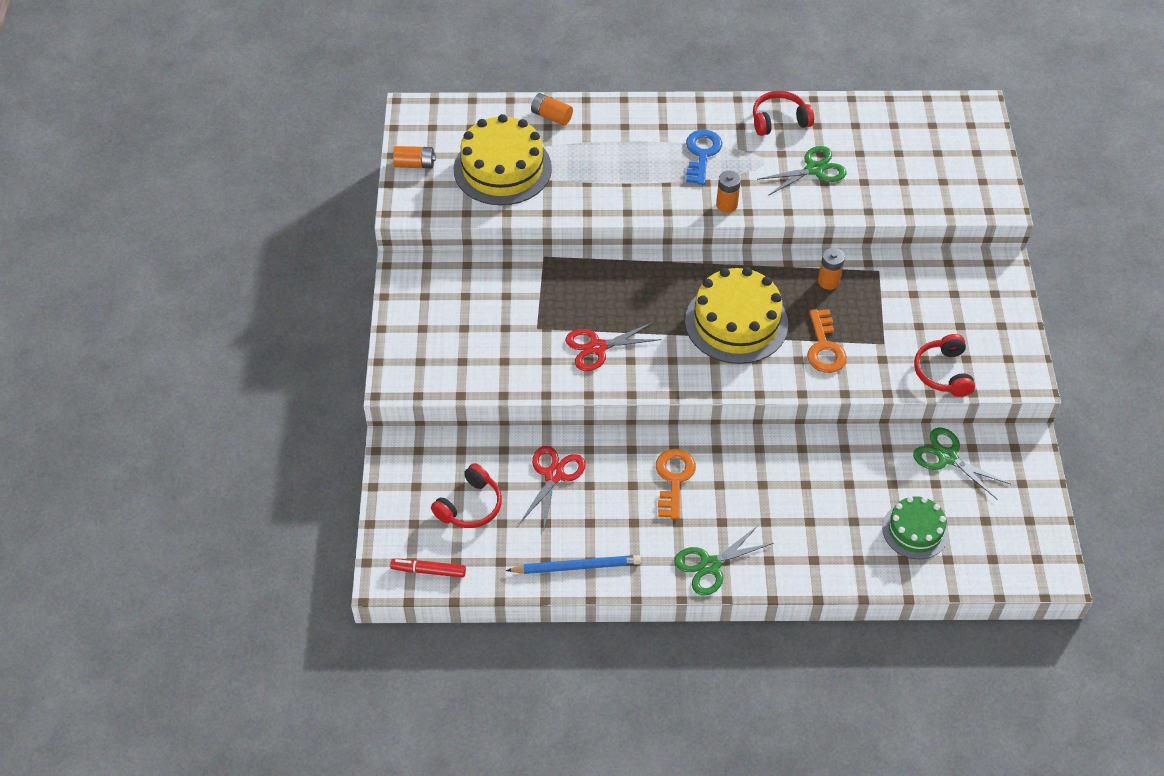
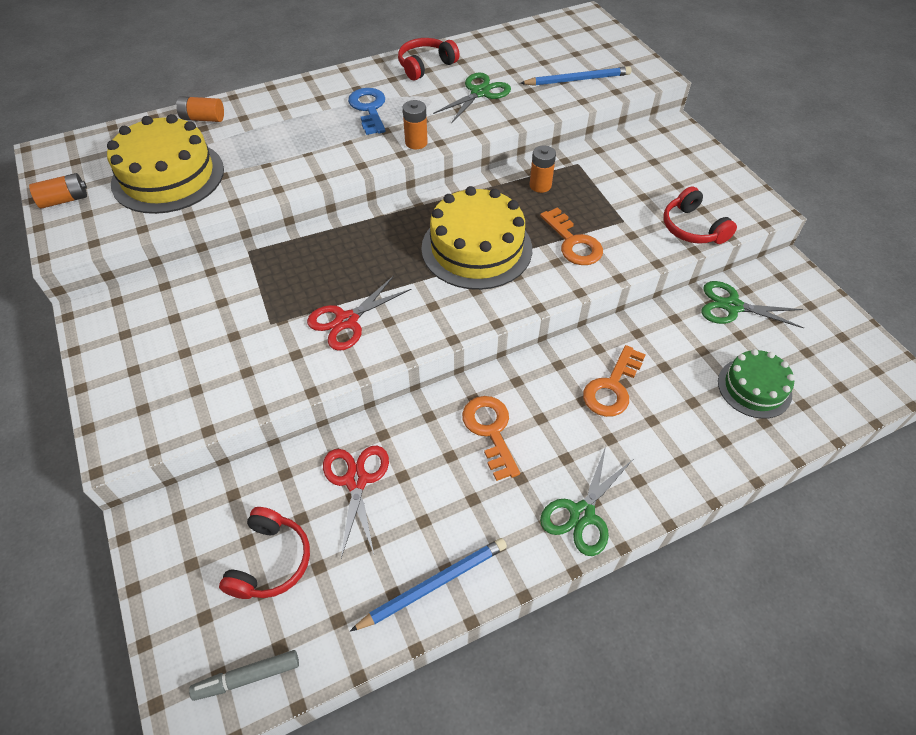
camera: 25 degrees left, 0 degrees up
(429, 571) = (248, 677): red marker -> grey marker
(793, 484) = (612, 387): none -> orange key
(919, 185) = (577, 80): none -> blue pencil

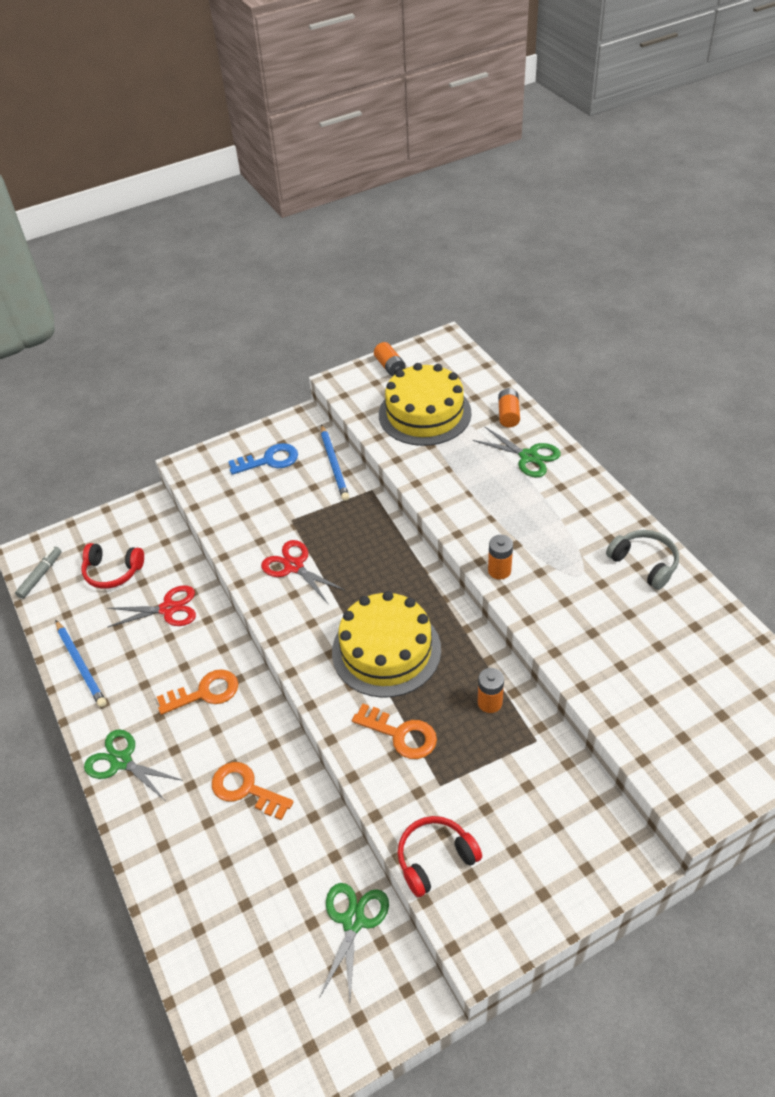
camera: 90 degrees right, 5 degrees down
(248, 677) = (40, 576): grey marker -> grey marker turned 45 degrees clockwise
(369, 109) = (549, 526): blue key -> blue key (269, 460)
(425, 66) = (644, 563): red headphones -> grey headphones
(480, 93) = (602, 617): green scissors -> green scissors (528, 456)
(573, 242) = (401, 734): orange key -> orange key turned 120 degrees counterclockwise
(577, 80) = (657, 716): blue pencil -> blue pencil (334, 464)
(754, 388) = (240, 926): green cake -> none

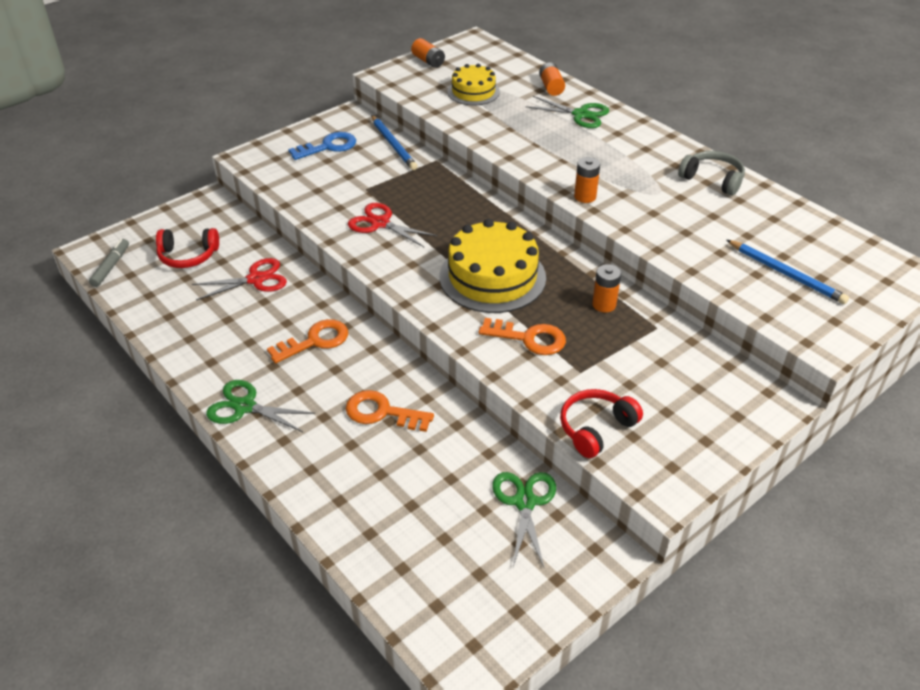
camera: 15 degrees left, 5 degrees down
(81, 665) = (177, 334): blue pencil -> blue pencil (786, 274)
(424, 413) = (473, 92): yellow cake -> yellow cake, size x0.59

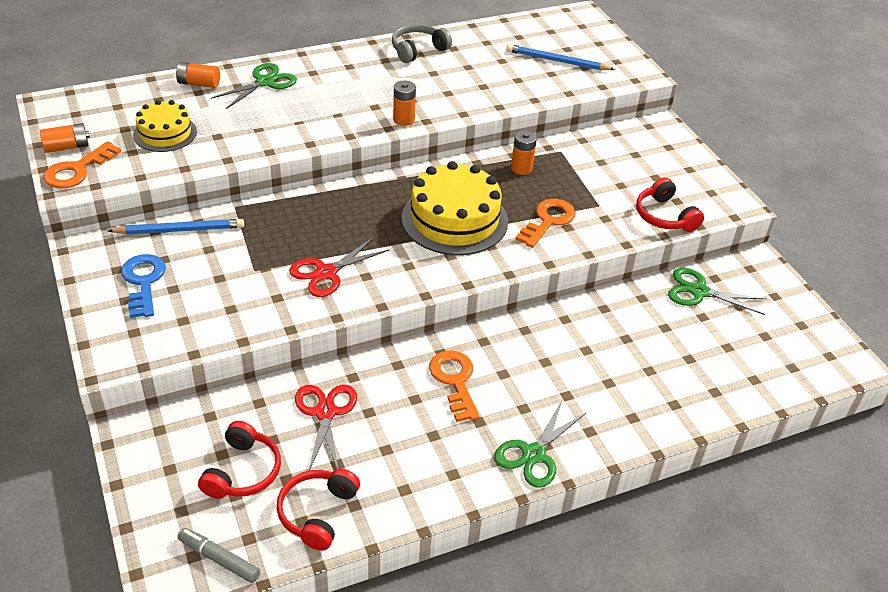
camera: 75 degrees left, 0 degrees up
(157, 300) = (317, 513): none -> red headphones
(382, 412) = (574, 353): orange key -> orange key (77, 170)
(786, 274) = (557, 61): blue pencil -> blue pencil turned 135 degrees counterclockwise

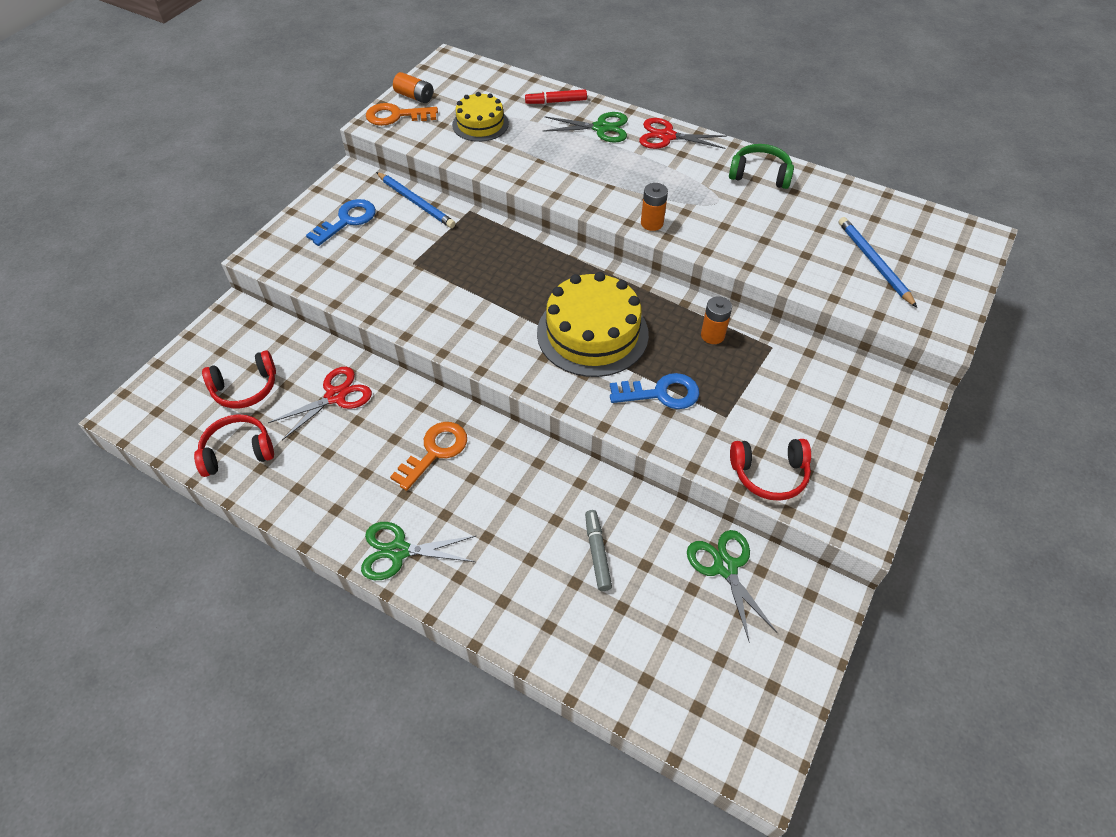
camera: 55 degrees right, 10 degrees up
(199, 84) = (556, 102): orange battery -> red marker
(219, 559) = (162, 426): grey marker -> grey marker (597, 553)
(326, 273) = (448, 300): red scissors -> red scissors (667, 136)
(418, 50) = (760, 174): grey headphones -> green headphones
(548, 221) = (661, 393): orange key -> blue key
(664, 216) = (769, 474): red headphones -> red headphones turned 120 degrees counterclockwise

